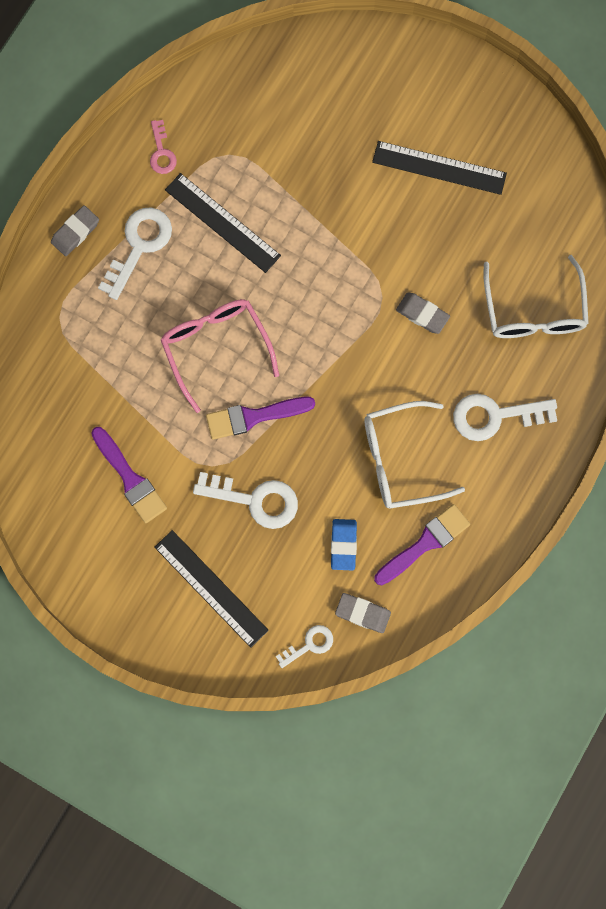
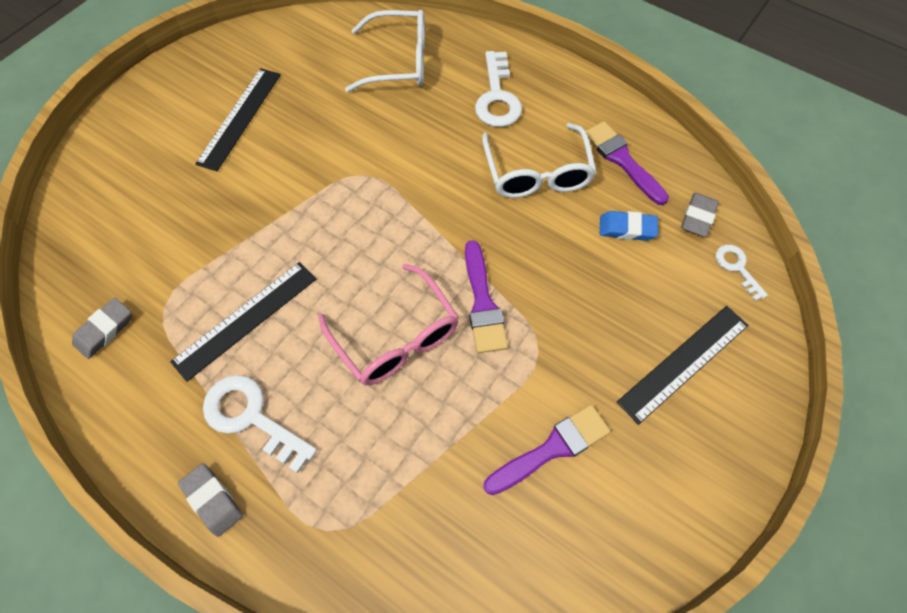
camera: 85 degrees left, 15 degrees down
(161, 152) = (137, 382): pink key -> none
(216, 347) = (396, 337): pink glasses -> pink glasses turned 105 degrees counterclockwise
(255, 500) = (579, 308): white key -> none
(422, 314) = (388, 143): grey eraser -> grey eraser (105, 330)

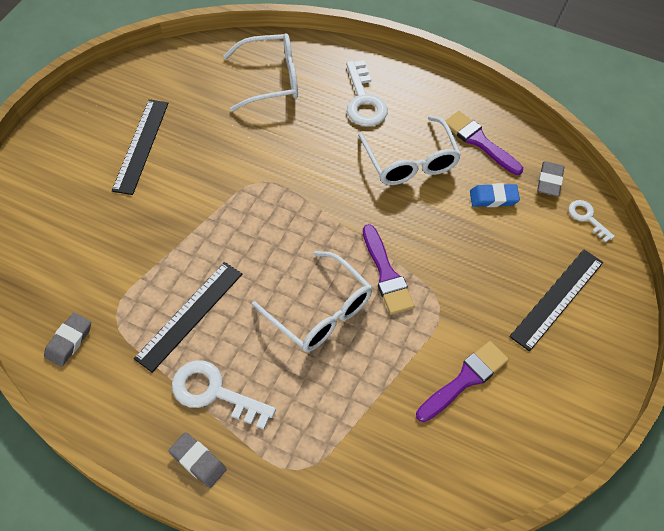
camera: 10 degrees left, 5 degrees down
(396, 337) = (320, 312): pink glasses -> white glasses

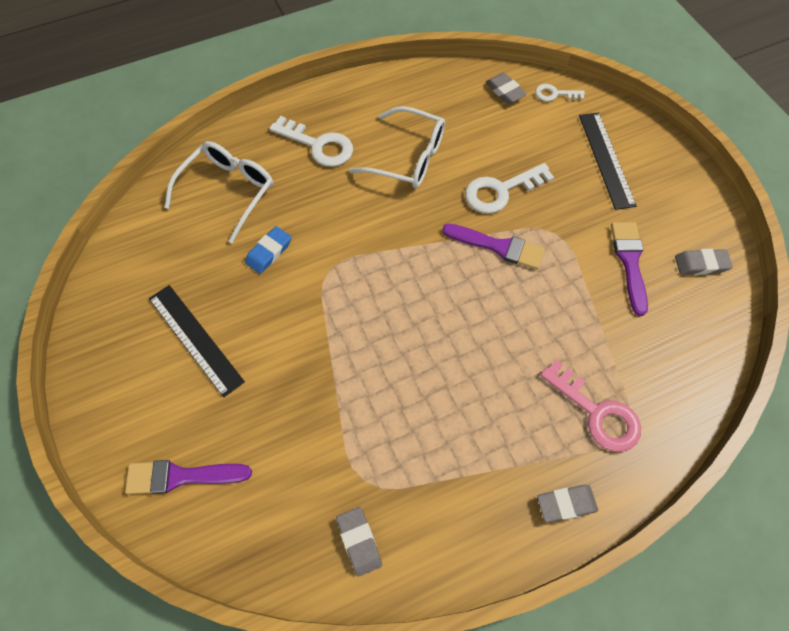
camera: 50 degrees left, 5 degrees up
(189, 315) = (417, 417): black ruler -> none
(214, 392) = (509, 448): white key -> white key (500, 191)
(295, 438) = (597, 413): none -> pink key
(320, 312) = (495, 315): white glasses -> none
(479, 141) = (431, 104): purple brush -> purple brush (181, 476)
(493, 198) = (489, 132): blue eraser -> blue eraser (269, 252)
(518, 439) = (701, 264): none -> grey eraser

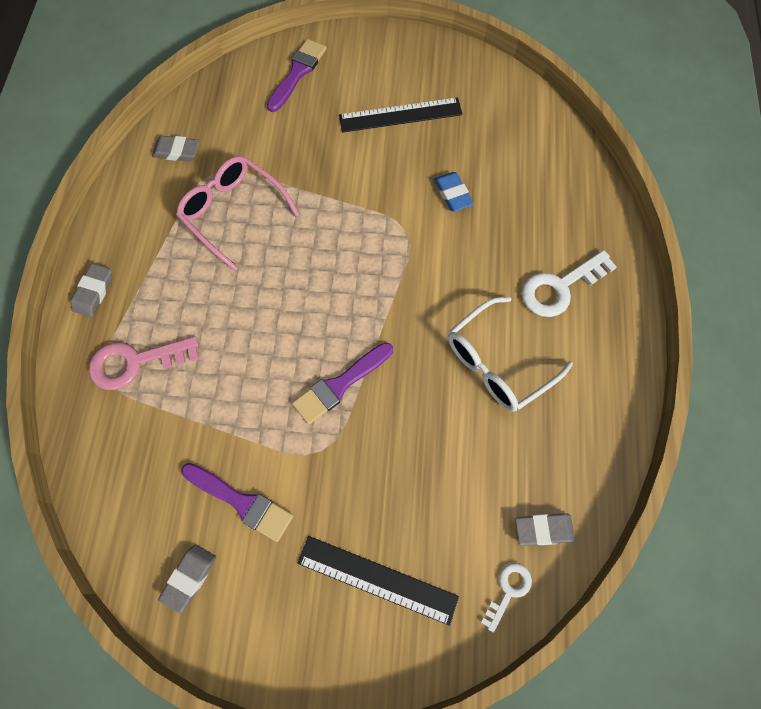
camera: 120 degrees right, 5 degrees up
(228, 191) = (541, 189): white glasses -> none
(398, 428) = (233, 212): none -> pink glasses
(500, 191) = (403, 430): white key -> none

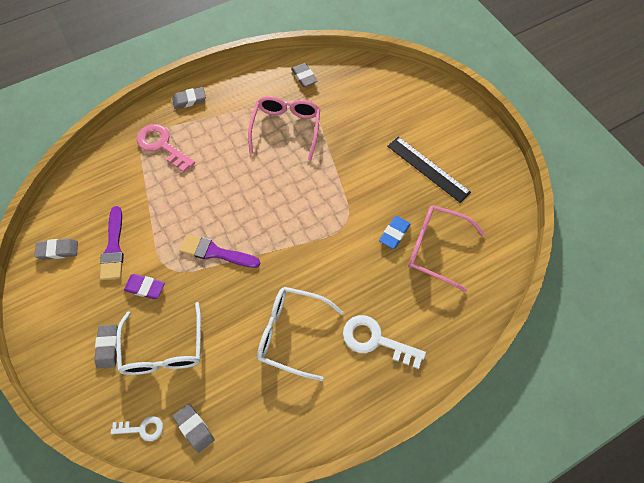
camera: 55 degrees right, 5 degrees down
(297, 73) = (409, 97): purple brush -> none
(328, 492) = (145, 288): none -> purple eraser
(377, 579) = (108, 347): black ruler -> grey eraser
(425, 513) = (164, 349): none -> white glasses
(497, 169) = (435, 248): none -> pink glasses

